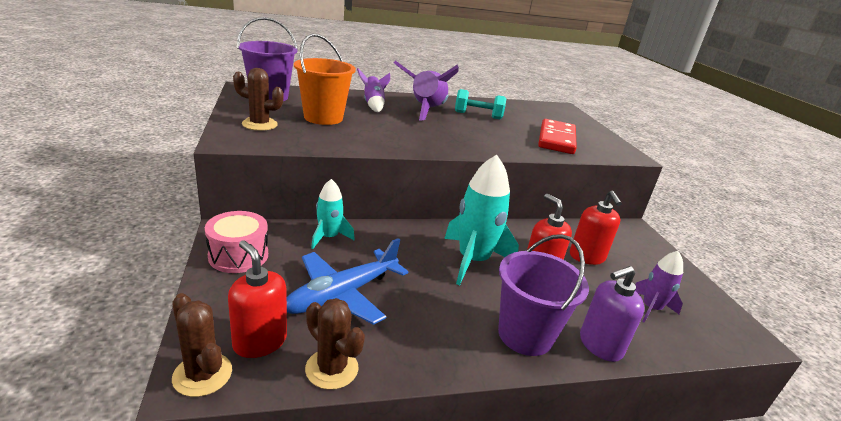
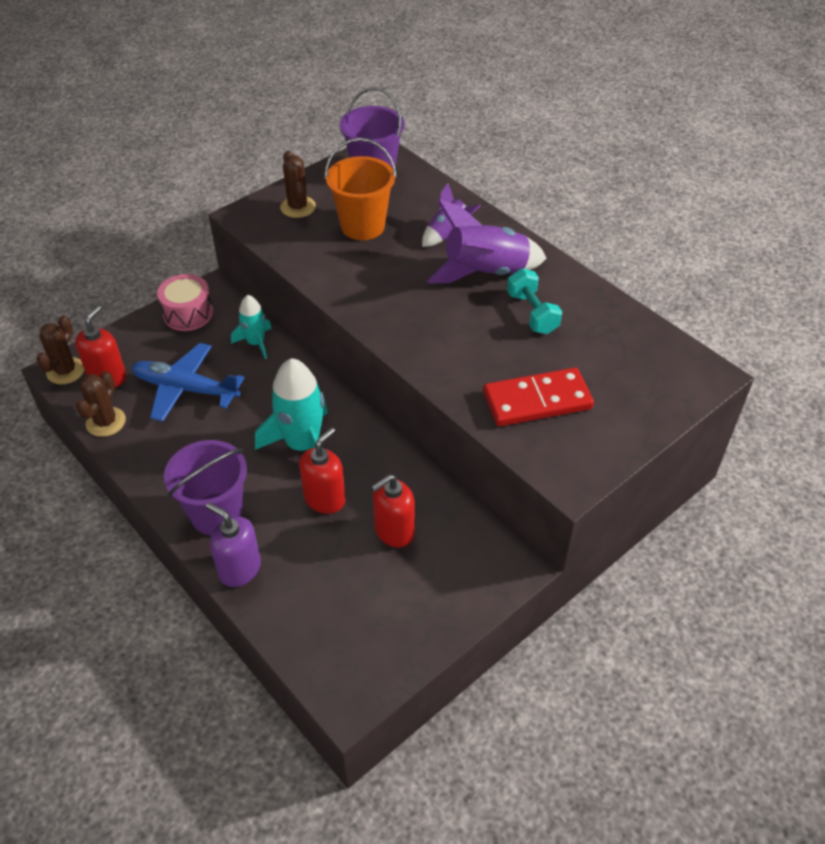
camera: 65 degrees right, 20 degrees up
(650, 308) = (334, 602): purple rocket -> none

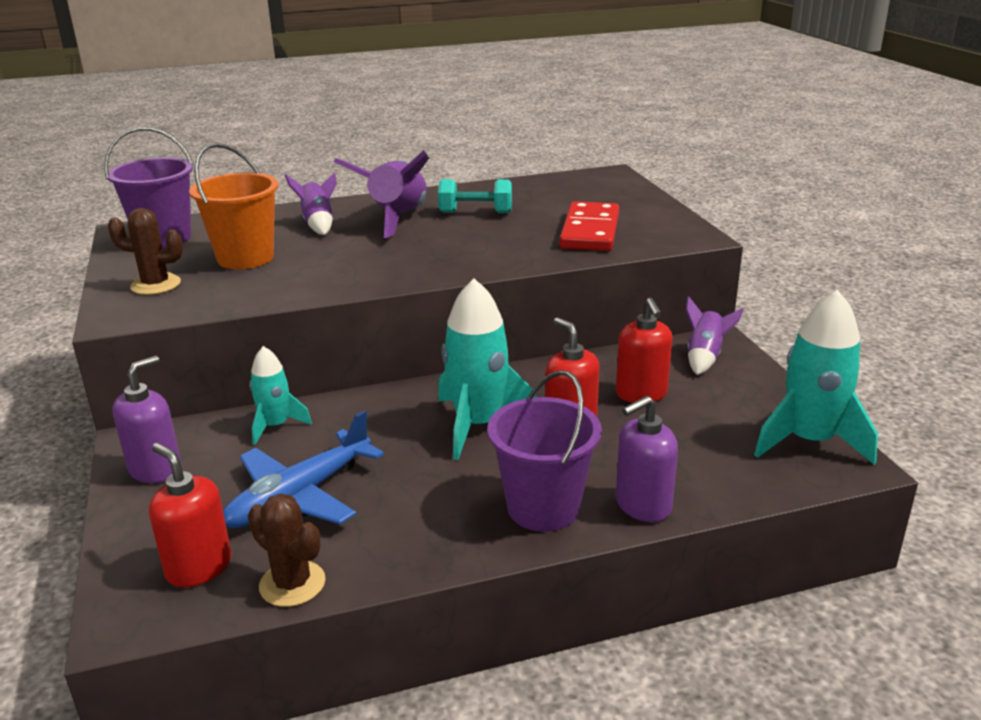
camera: 65 degrees left, 20 degrees down
(65, 371) = (134, 613): brown cactus -> none
(188, 314) = (155, 469): pink drum -> purple soap dispenser
(371, 663) = (809, 441): none -> turquoise rocket
(481, 561) = (705, 357): none -> purple rocket

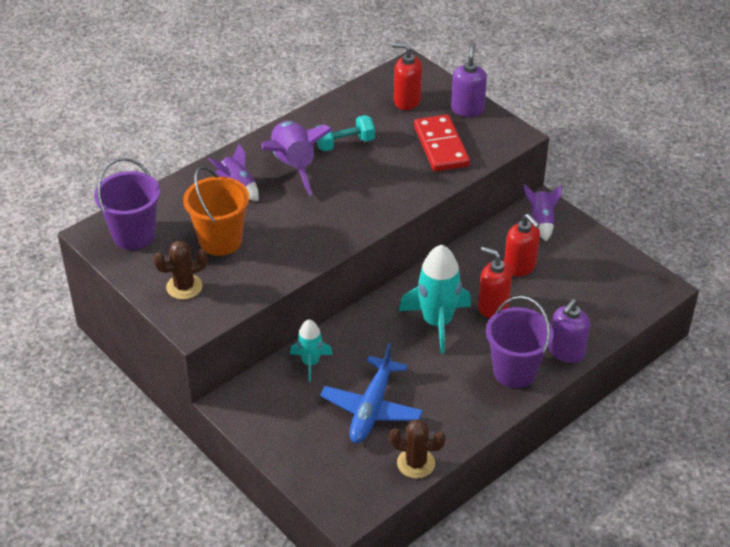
camera: 25 degrees left, 15 degrees up
(155, 469) = (265, 419): purple soap dispenser -> purple soap dispenser (467, 109)
(199, 567) = (356, 472): red soap dispenser -> red soap dispenser (406, 101)
(809, 441) = (632, 277): turquoise rocket -> none

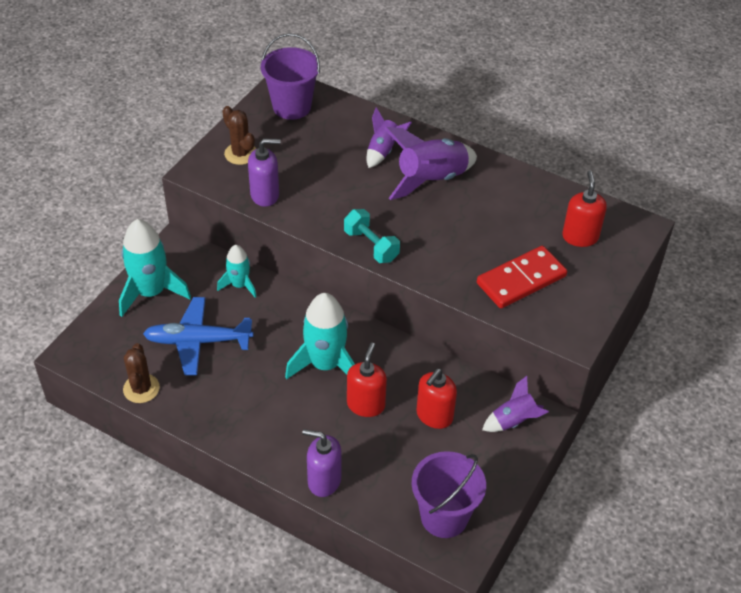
camera: 70 degrees right, 5 degrees up
(220, 241) = (307, 159): orange bucket -> none
(288, 434) = (151, 292): none -> turquoise rocket
(345, 143) = (485, 207): turquoise dumbbell -> turquoise dumbbell (371, 246)
(467, 109) = (596, 288): purple soap dispenser -> purple soap dispenser (265, 195)
(514, 371) = (281, 441): purple bucket -> purple bucket (444, 516)

